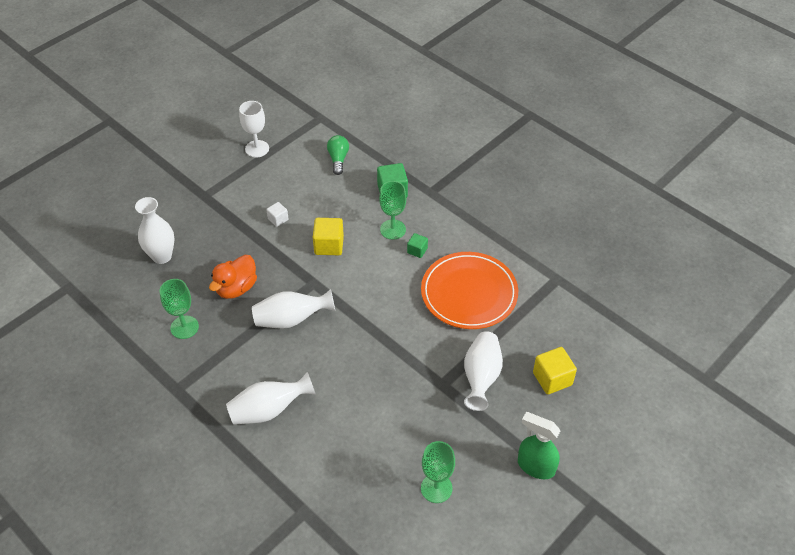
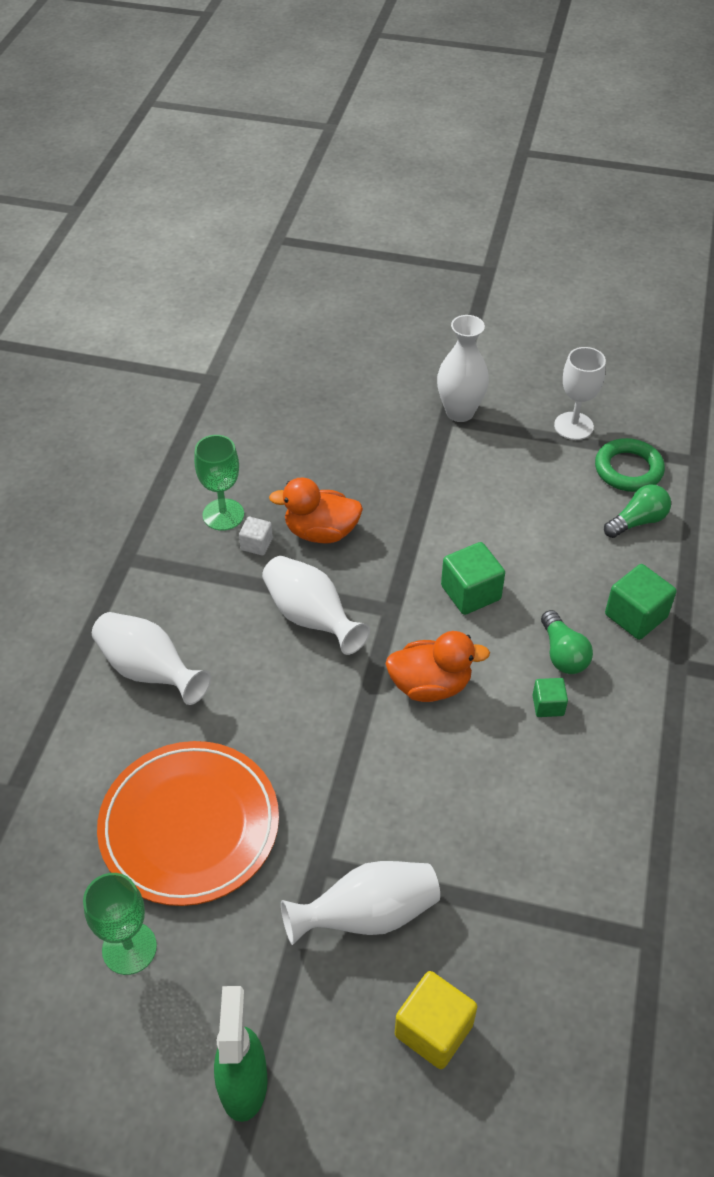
camera: 60 degrees right, 0 degrees up
(162, 256) = (317, 433): white vase -> white vase (459, 412)
(278, 219) = (470, 513): white cube -> white cube (256, 544)
(304, 144) = (628, 469): none -> green ring
(329, 245) = (470, 592): yellow cube -> green cube
(372, 290) = (430, 685): none -> orange duck
(393, 229) = (562, 654): green goblet -> green light bulb
(469, 293) = (519, 817): orange plate -> orange plate (189, 826)

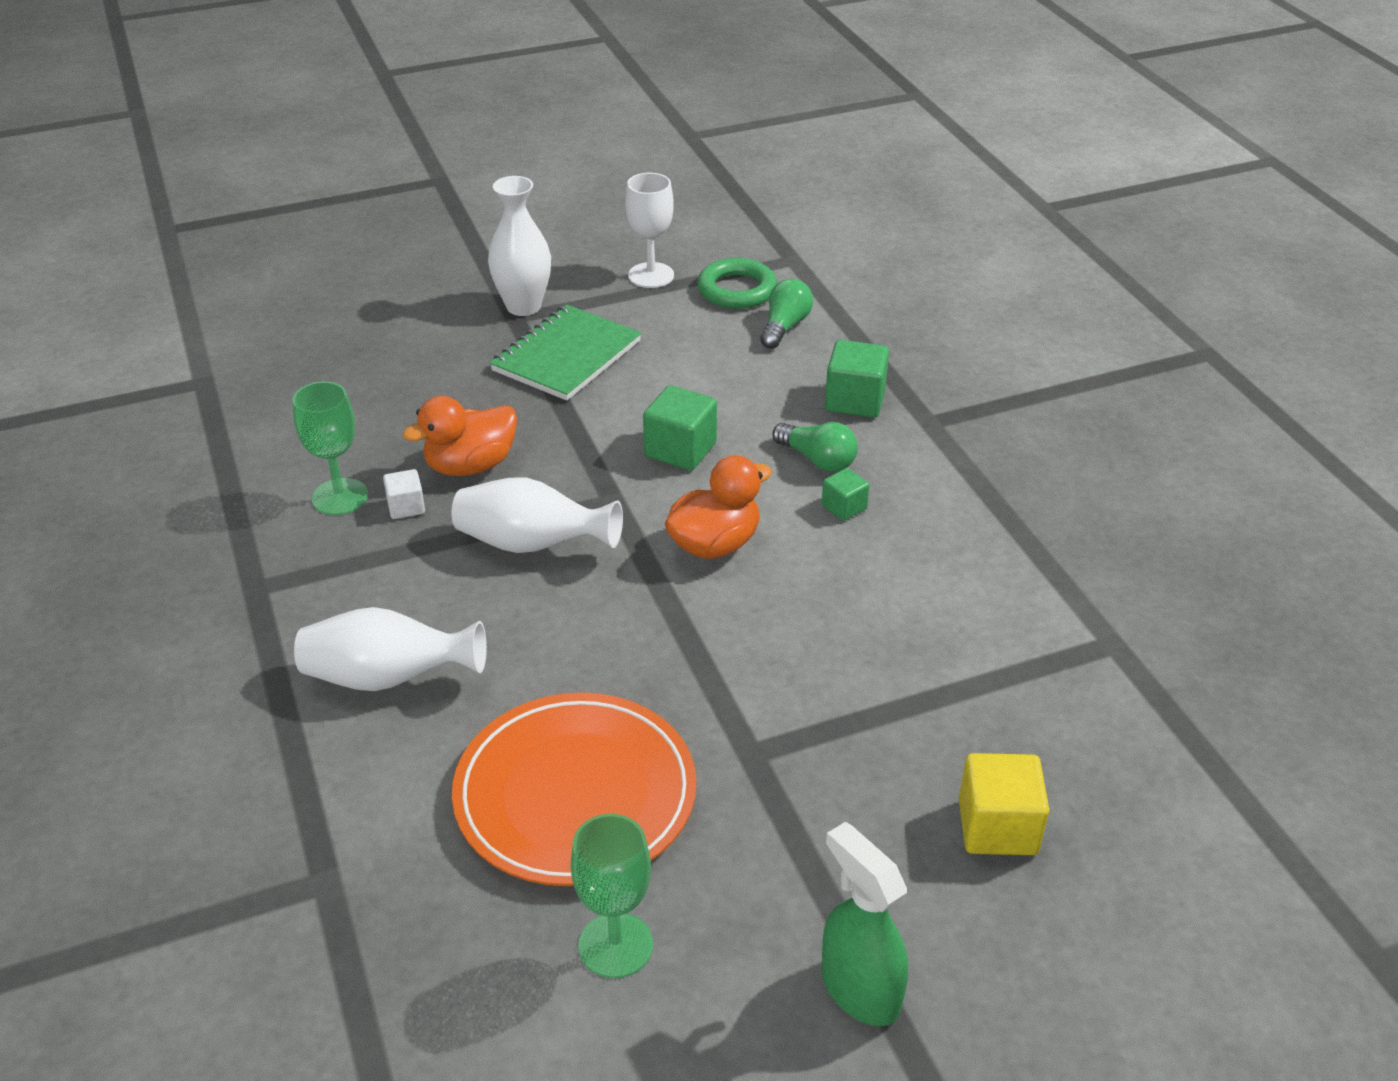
camera: 35 degrees left, 10 degrees down
(367, 915) = (841, 768): white vase -> none
(455, 471) = (567, 356): none -> green notebook

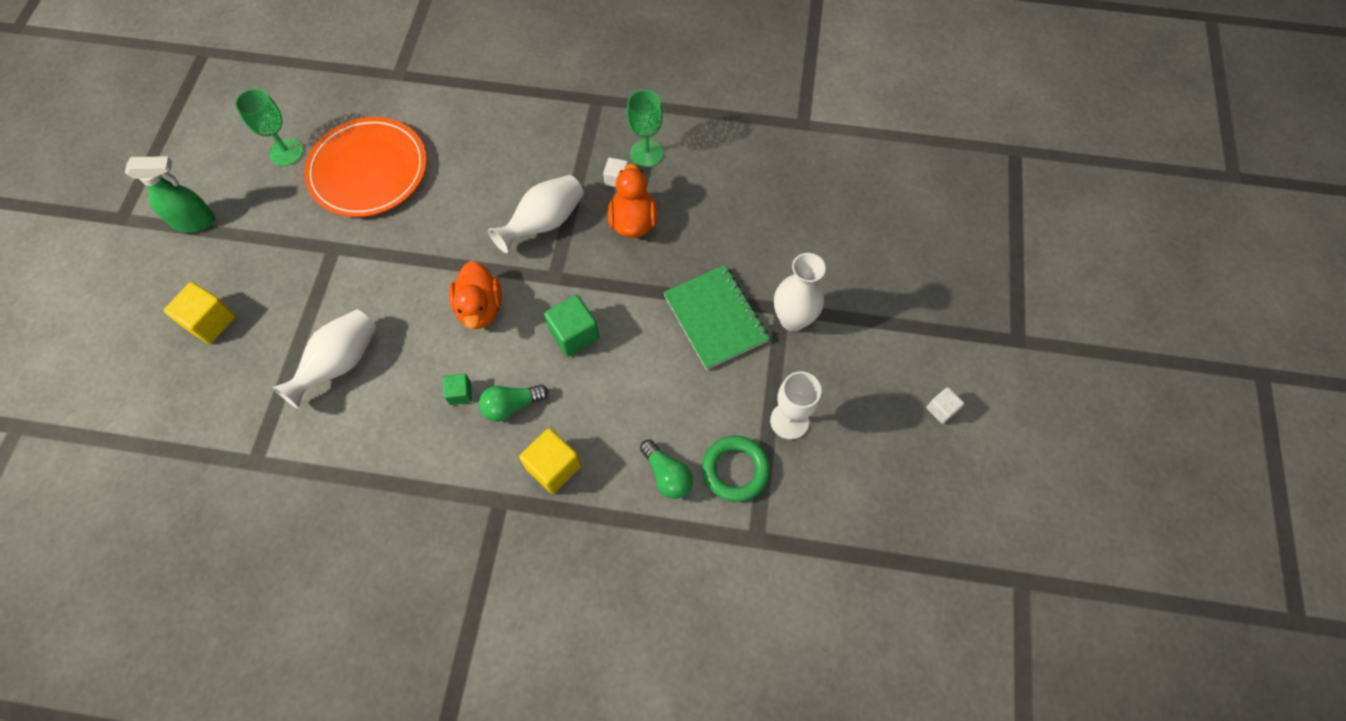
camera: 120 degrees right, 25 degrees up
(388, 678) = (494, 129): white vase -> white vase (340, 363)
(558, 201) = (941, 409): none -> white cube
(855, 400) = (553, 467): green cube -> yellow cube

